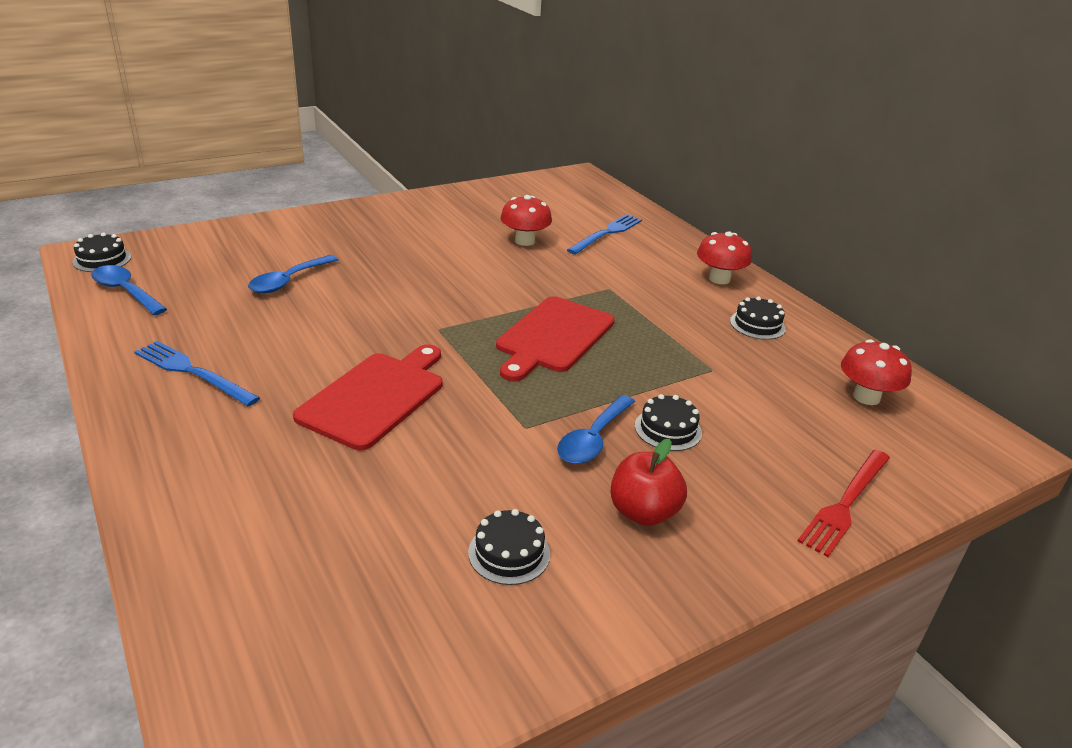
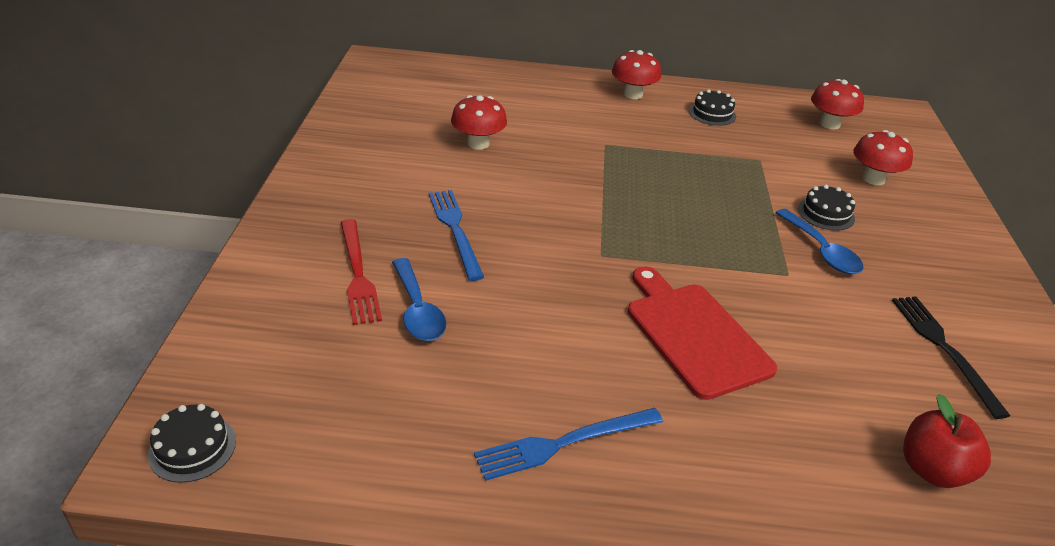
camera: 55 degrees left, 5 degrees up
(125, 291) = (314, 448): blue spoon -> none
(509, 553) = (944, 349): black cake -> black fork
(553, 337) = (662, 203): red cutting board -> none
(607, 233) = (507, 101): blue fork -> blue fork (455, 230)
(643, 512) = (919, 269): red apple -> red apple (932, 470)
(792, 448) = (873, 179): none -> red mushroom
(845, 503) = (939, 190): red fork -> red fork (358, 274)

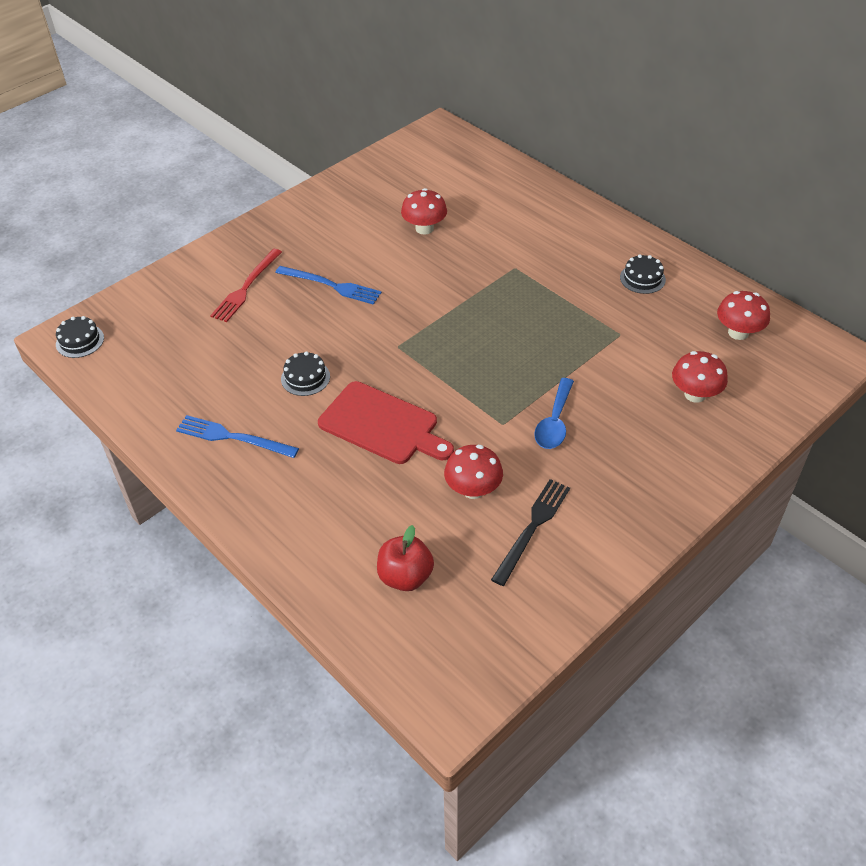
camera: 45 degrees right, 10 degrees up
(418, 310) = (251, 325): blue spoon -> none
(455, 230) = (331, 285): blue fork -> blue fork turned 90 degrees clockwise
(633, 94) = (599, 234): red mushroom -> red mushroom (473, 489)
(694, 335) = (382, 425): red cutting board -> red cutting board turned 105 degrees clockwise
(826, 214) = (604, 399): black cake -> black cake (305, 377)

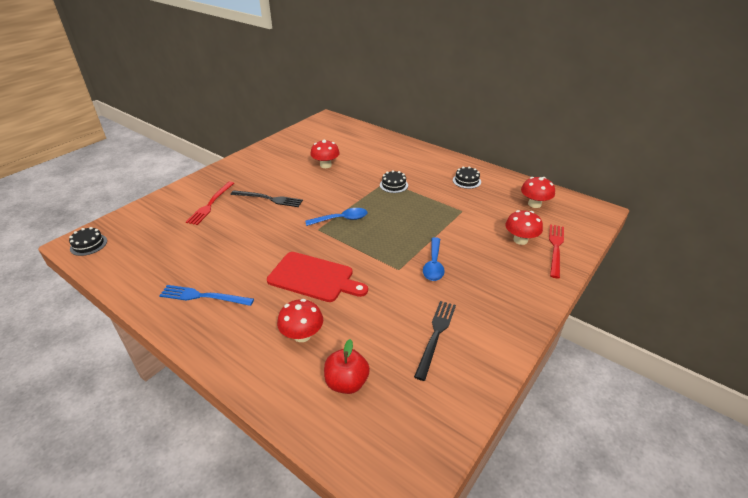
camera: 10 degrees left, 10 degrees down
(305, 377) = (255, 253): black cake -> black cake (393, 185)
(331, 285) = (269, 199): blue fork -> black fork
(434, 332) = (341, 219): none -> blue spoon
(473, 489) = (386, 313): red mushroom -> red mushroom (302, 335)
(744, 413) = (555, 248): none -> red fork

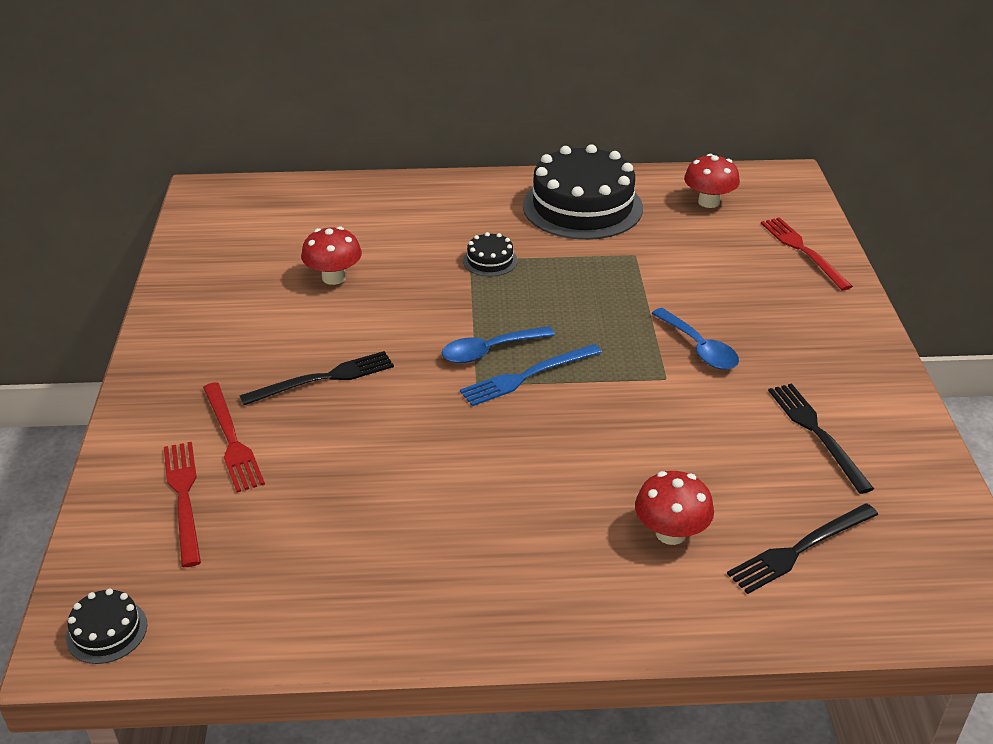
camera: 40 degrees left, 0 degrees up
(170, 215) = (184, 497): none -> red fork
(203, 296) = (457, 575): blue fork -> blue fork (527, 376)
(314, 278) = (575, 454): red cutting board -> none
(341, 219) = (489, 351): blue spoon -> blue spoon turned 150 degrees counterclockwise
(346, 383) = (800, 549): red apple -> black fork
(466, 181) = (582, 207): black cake -> black cake, size x2.35
(520, 240) = (753, 260): red mushroom -> none

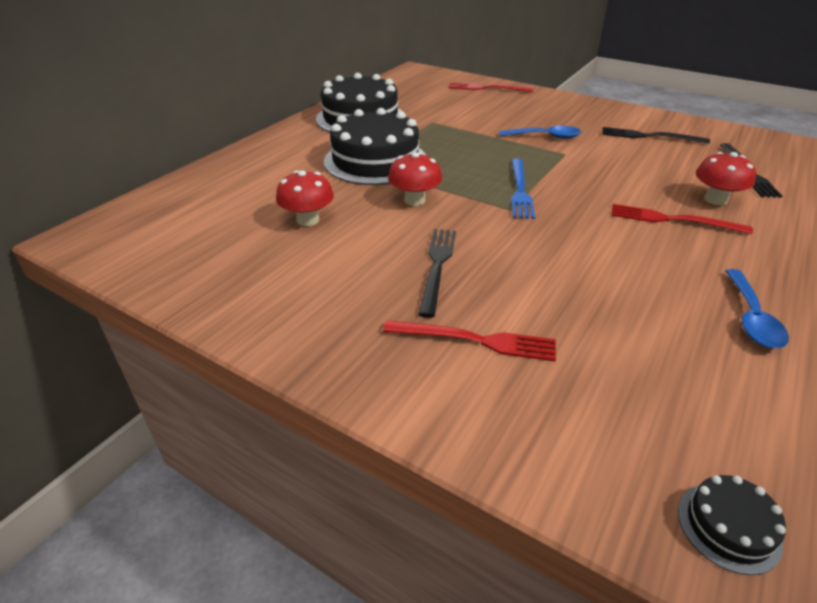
camera: 55 degrees left, 0 degrees up
(184, 497) = (539, 398): red fork -> red fork (673, 220)
(489, 351) = (478, 193): blue spoon -> blue spoon (751, 318)
(490, 261) = (375, 161): black cake -> black cake, size x2.35
(709, 202) = (409, 91): red mushroom -> red mushroom (414, 200)

